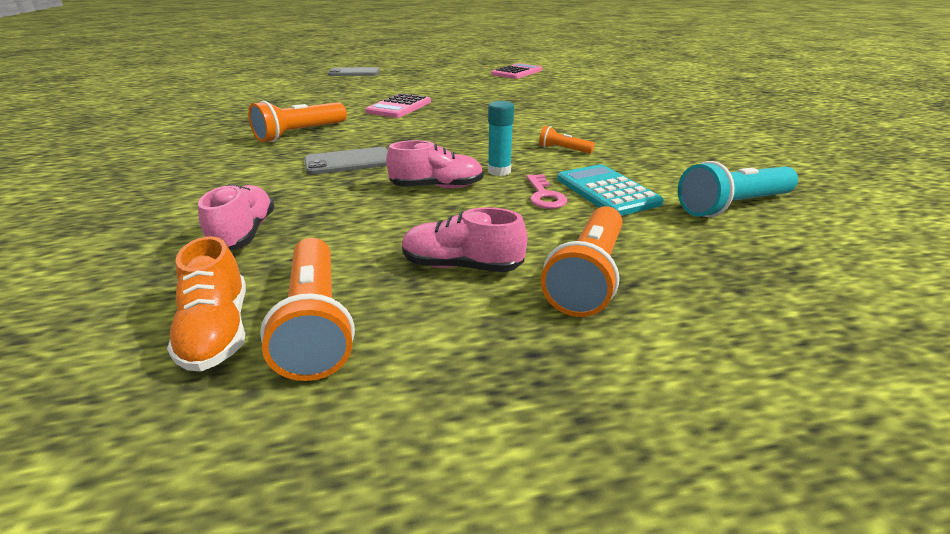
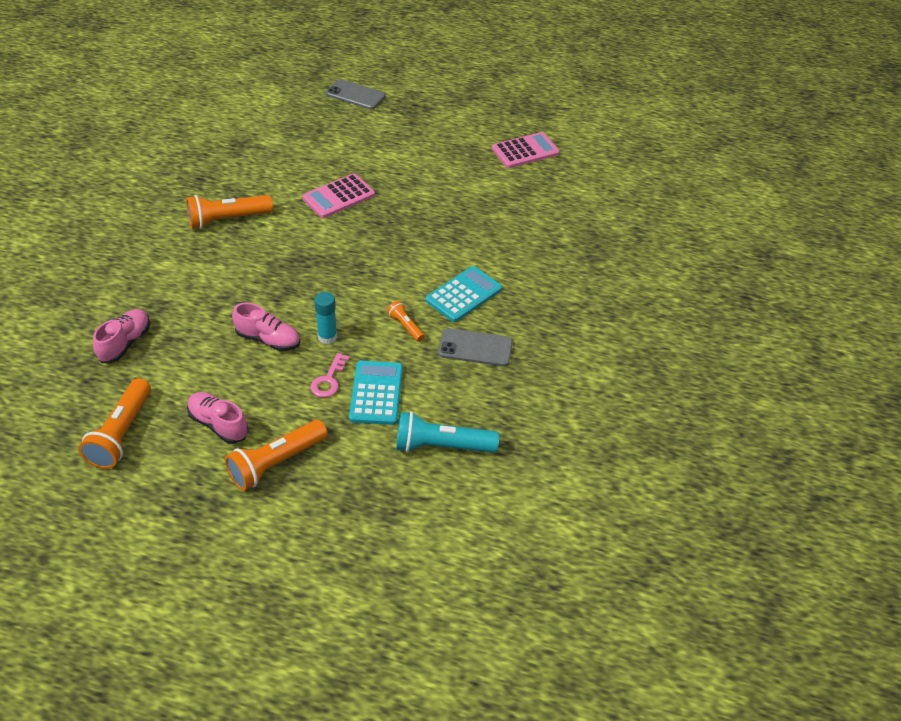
camera: 25 degrees right, 15 degrees up
(218, 331) = (78, 419): orange shoe -> none
(348, 162) = (234, 280): grey phone -> grey phone (475, 348)
(582, 126) = (463, 295): none -> turquoise calculator

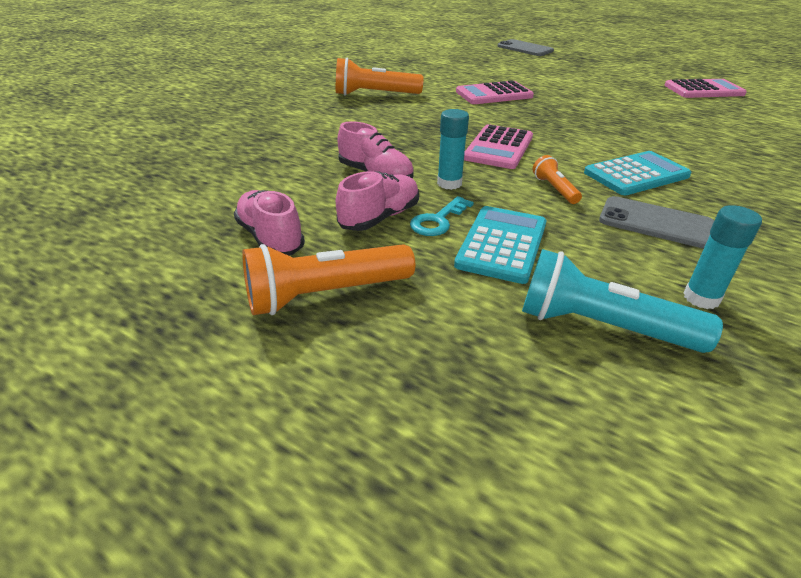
camera: 20 degrees right, 10 degrees down
(121, 433) = (145, 225): orange flashlight -> none
(125, 343) = (214, 155): pink shoe -> pink shoe (379, 218)
(329, 380) = (438, 220): pink key -> turquoise key
(356, 282) = (498, 148): none -> pink calculator
(498, 410) = (701, 298): none -> turquoise glue stick

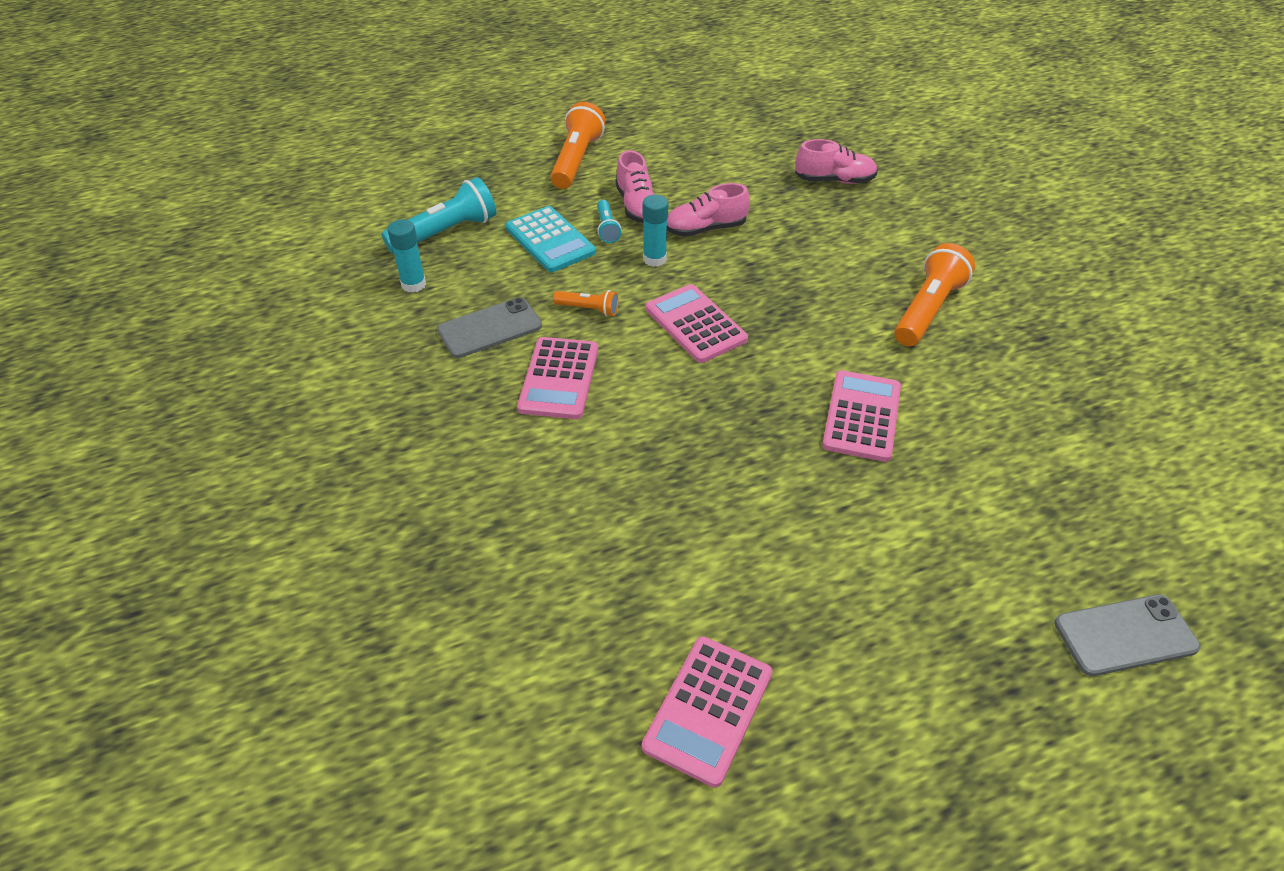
camera: 125 degrees right, 10 degrees up
(270, 238) = (655, 159): pink shoe -> pink shoe (834, 180)
(438, 220) = (607, 228): turquoise key -> turquoise flashlight
(636, 174) = (559, 378): turquoise calculator -> pink calculator

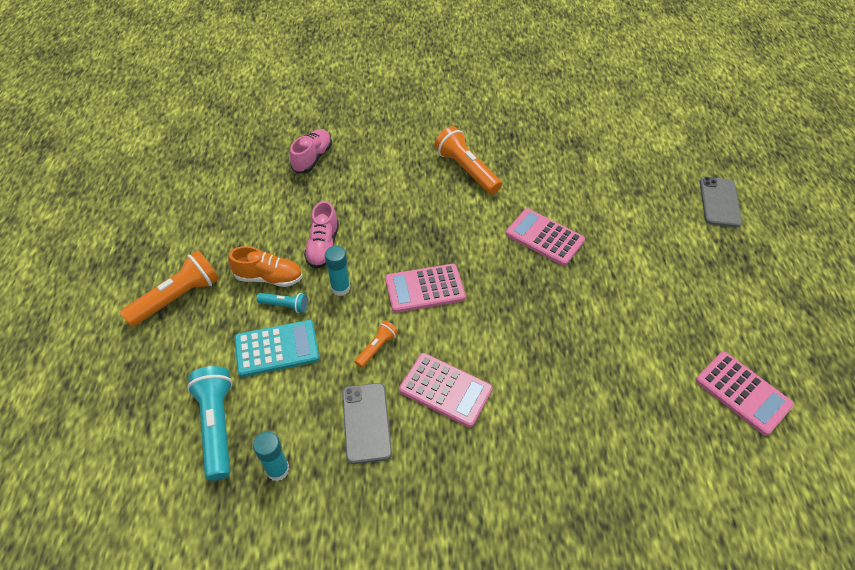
camera: 70 degrees left, 5 degrees up
(576, 160) = (177, 298): orange flashlight -> orange flashlight turned 105 degrees clockwise
(637, 206) = (269, 277): pink shoe -> orange shoe

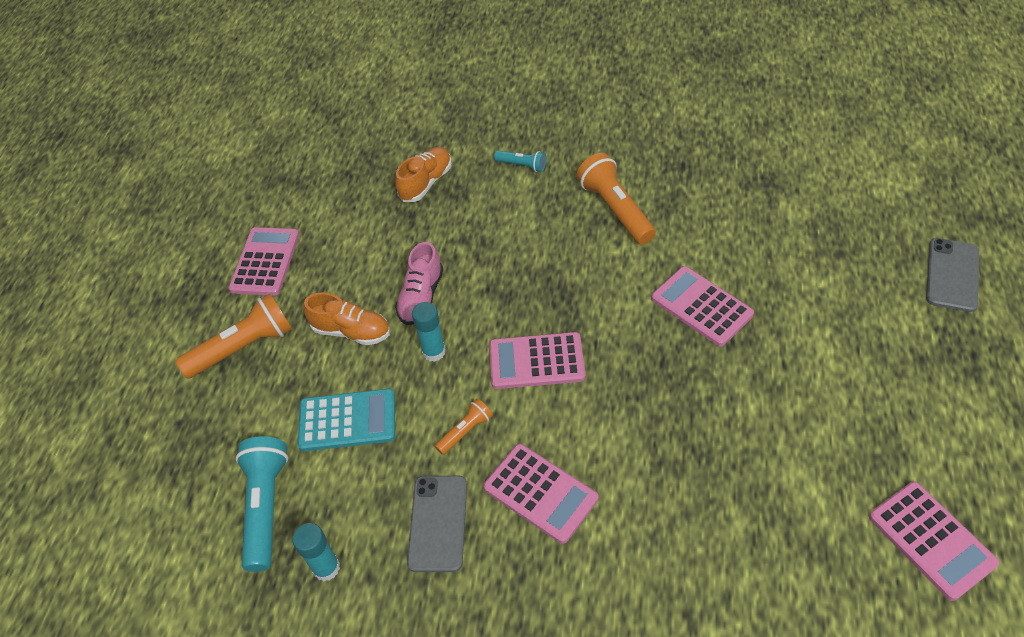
camera: 15 degrees right, 0 degrees up
(186, 227) = (265, 262): none -> pink calculator
(285, 306) = (365, 368): turquoise flashlight -> turquoise flashlight (522, 165)
(312, 158) = (426, 183): pink shoe -> orange shoe

